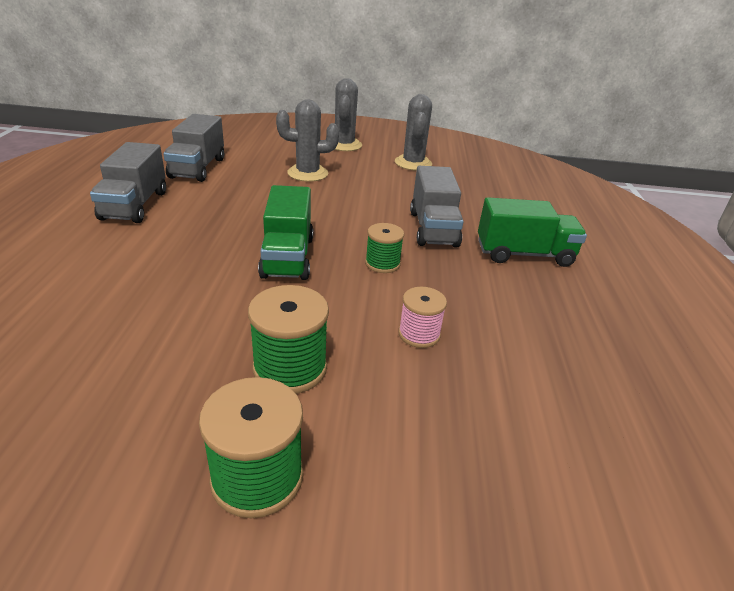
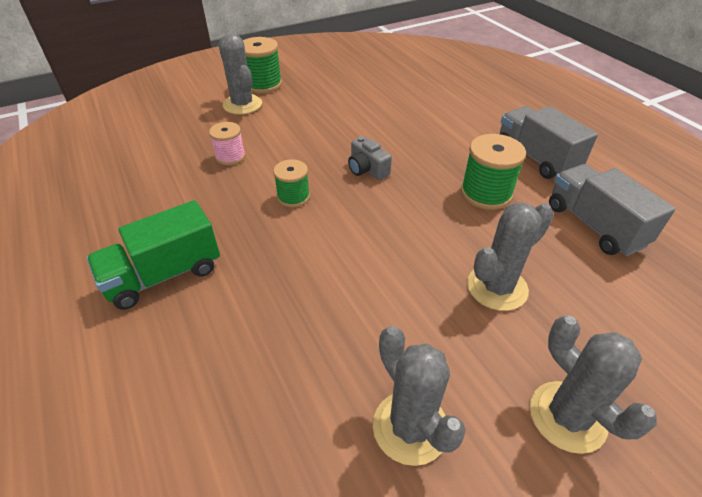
camera: 150 degrees right, 10 degrees up
(287, 257) = (367, 169): green truck -> grey camera
(290, 368) = (288, 115): green spool -> green spool (486, 193)
(339, 431) = (242, 105): none -> grey cactus
(433, 229) = (277, 264): grey truck -> none

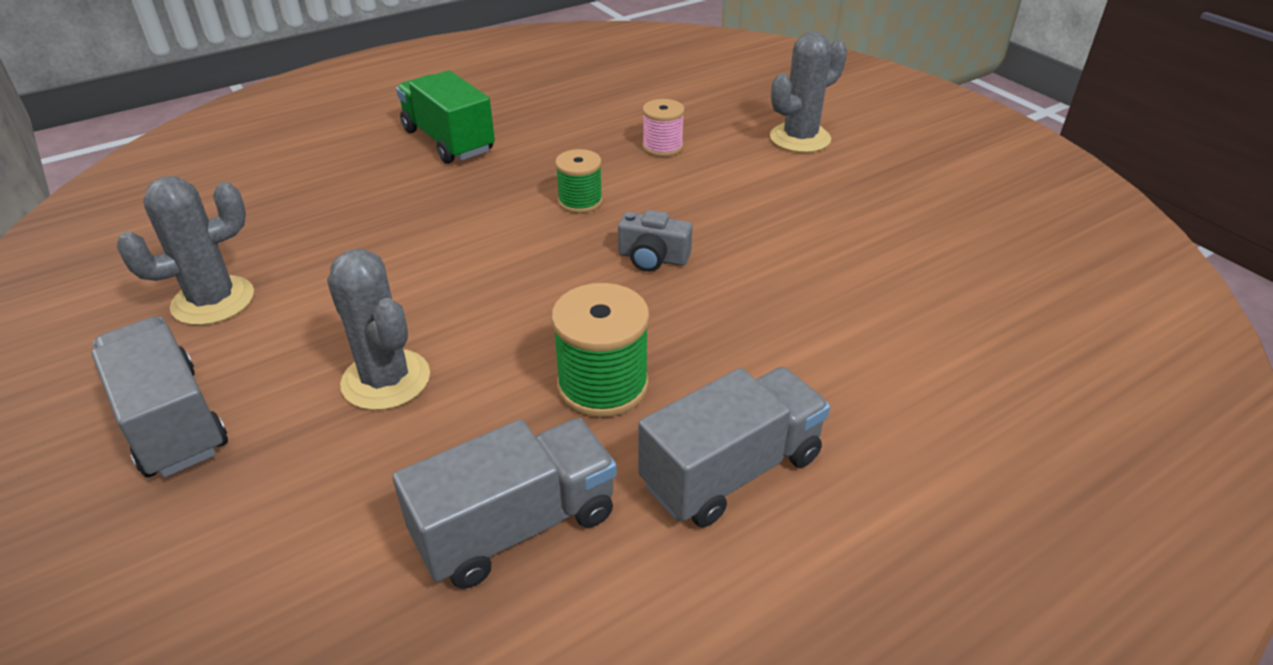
camera: 85 degrees right, 5 degrees down
(263, 84) = (871, 147): green spool -> none
(367, 169) = (652, 258): grey camera -> grey camera turned 120 degrees counterclockwise
(567, 416) = (172, 422): grey cactus -> grey truck

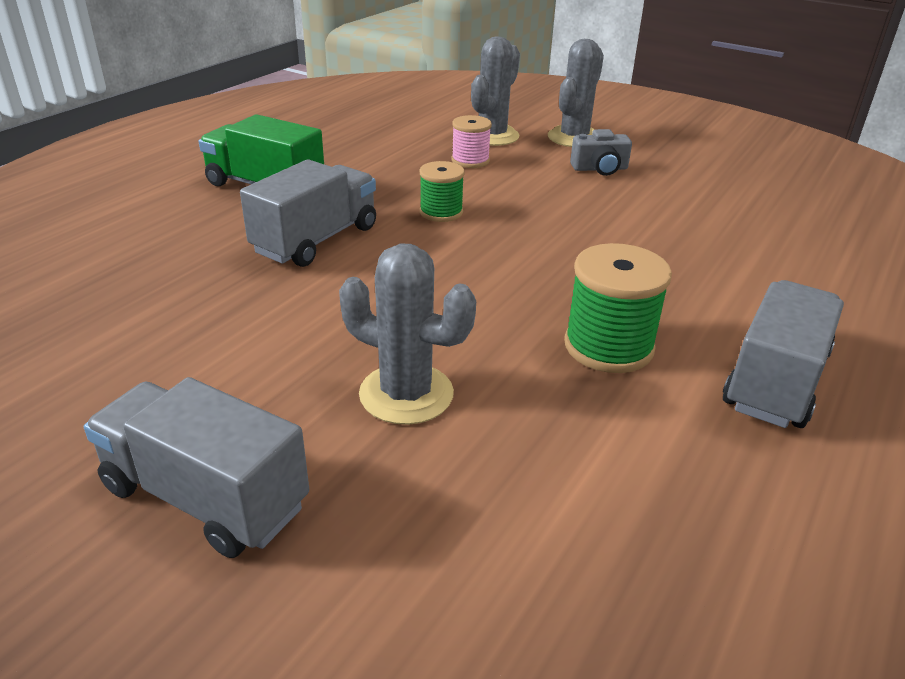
camera: 25 degrees left, 5 degrees down
(213, 301) = (142, 371): grey cactus -> grey cactus (492, 136)
(516, 526) = (653, 478): grey truck -> grey truck (316, 240)
(652, 258) = (548, 242): grey camera -> grey camera (600, 169)

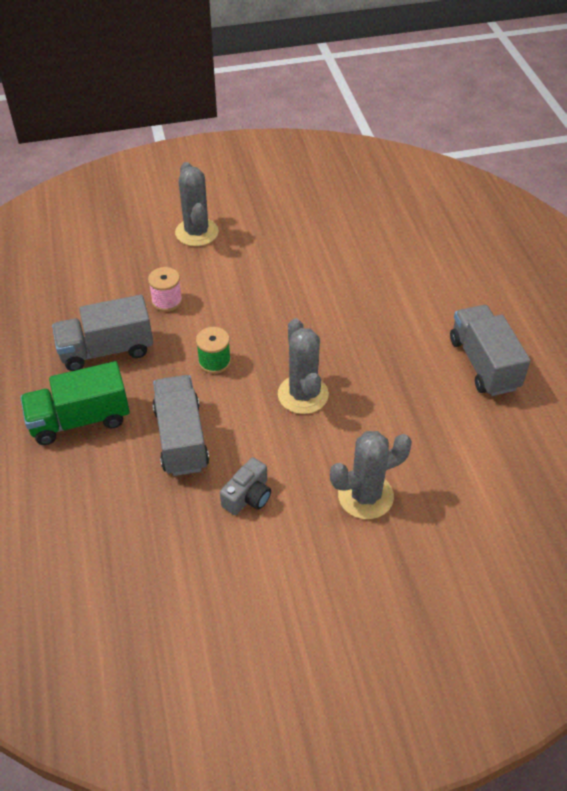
camera: 45 degrees left, 15 degrees up
(205, 497) = (365, 614): grey truck -> grey truck (107, 350)
(492, 136) = (146, 265): grey cactus -> grey cactus (303, 394)
(600, 169) = (247, 255): grey camera -> grey camera (248, 496)
(608, 346) = (406, 396): green spool -> none

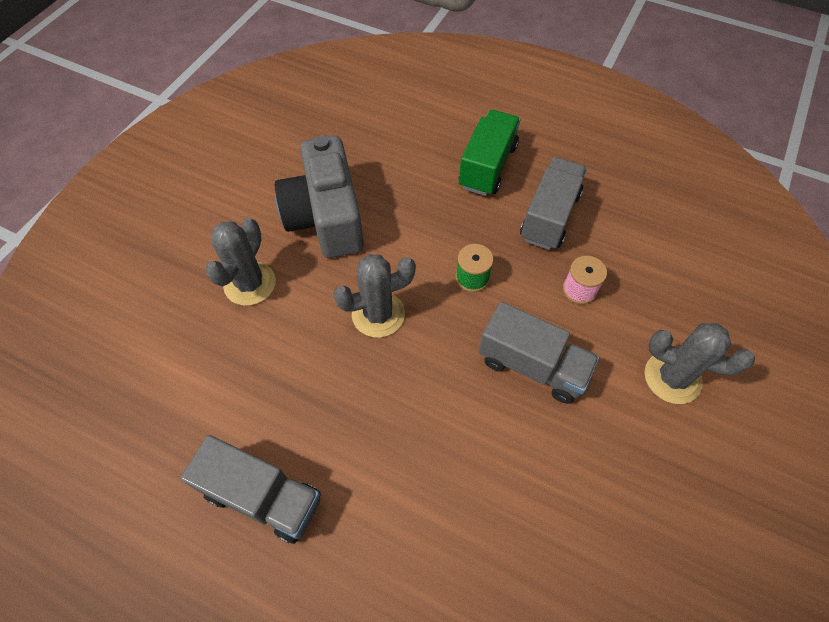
camera: 130 degrees right, 10 degrees up
(181, 438) = (414, 211): grey truck -> grey truck (532, 365)
(248, 496) = (326, 217): grey camera -> grey camera, size x2.29
(303, 394) = (378, 314): grey cactus -> grey cactus turned 45 degrees counterclockwise

